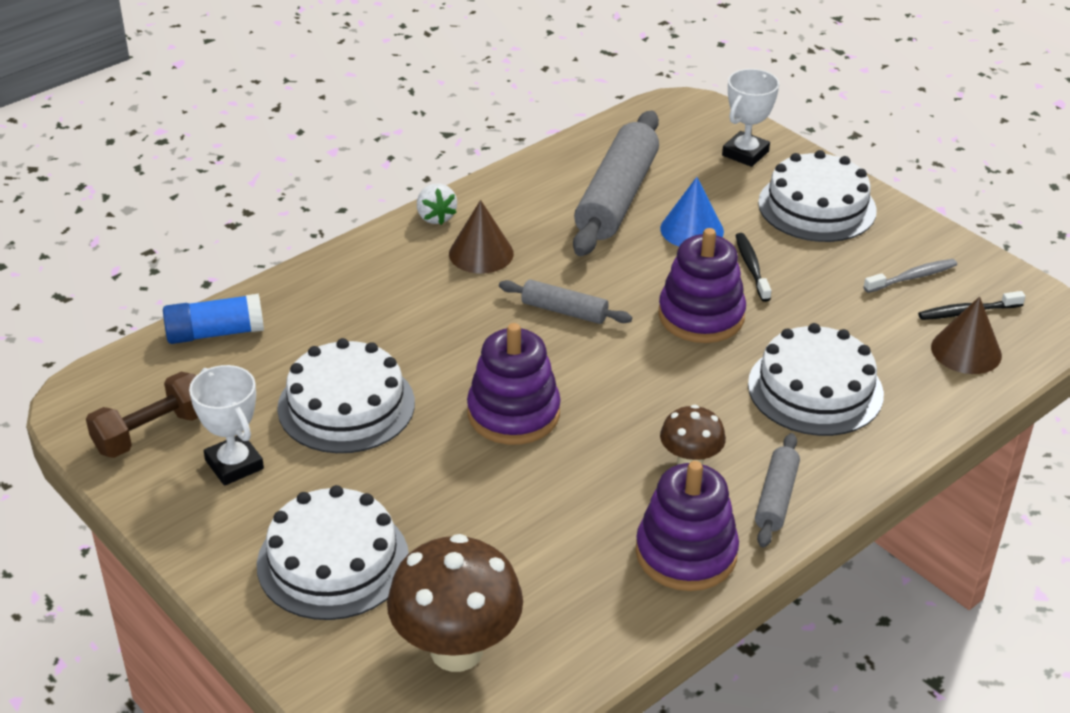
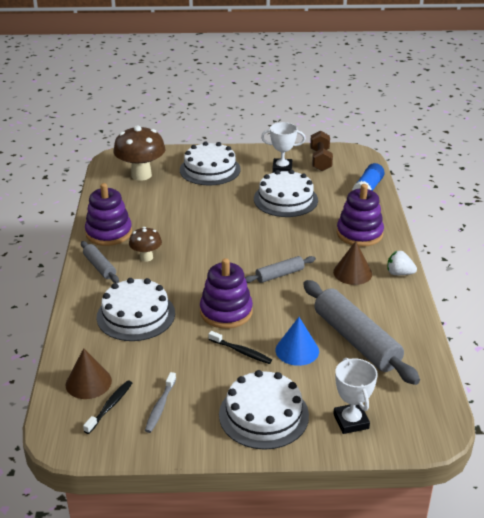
camera: 130 degrees right, 5 degrees down
(513, 413) = (231, 232): purple stacking toy -> purple stacking toy (359, 233)

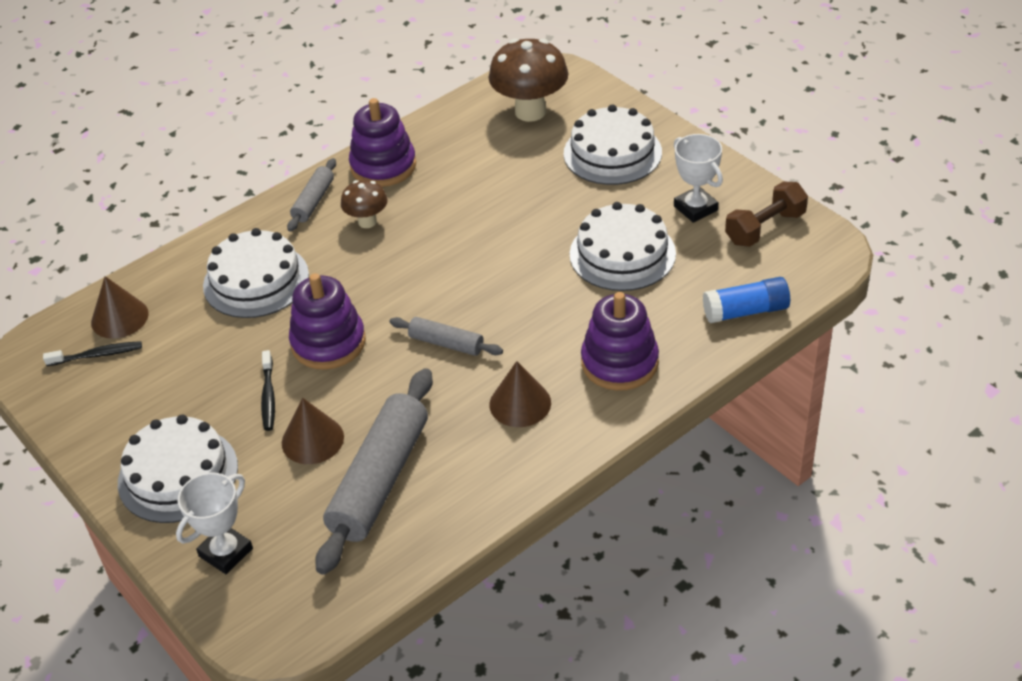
camera: 55 degrees right, 10 degrees up
(160, 407) = (126, 390): grey toothbrush -> none
(297, 350) = (312, 440): blue cone -> brown cone
(399, 273) = (566, 447): white strawberry -> none

